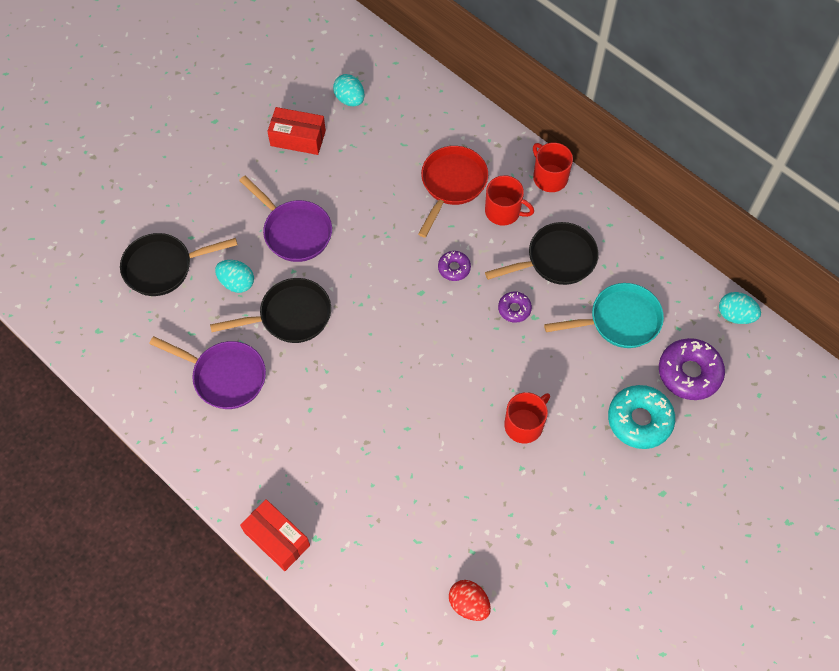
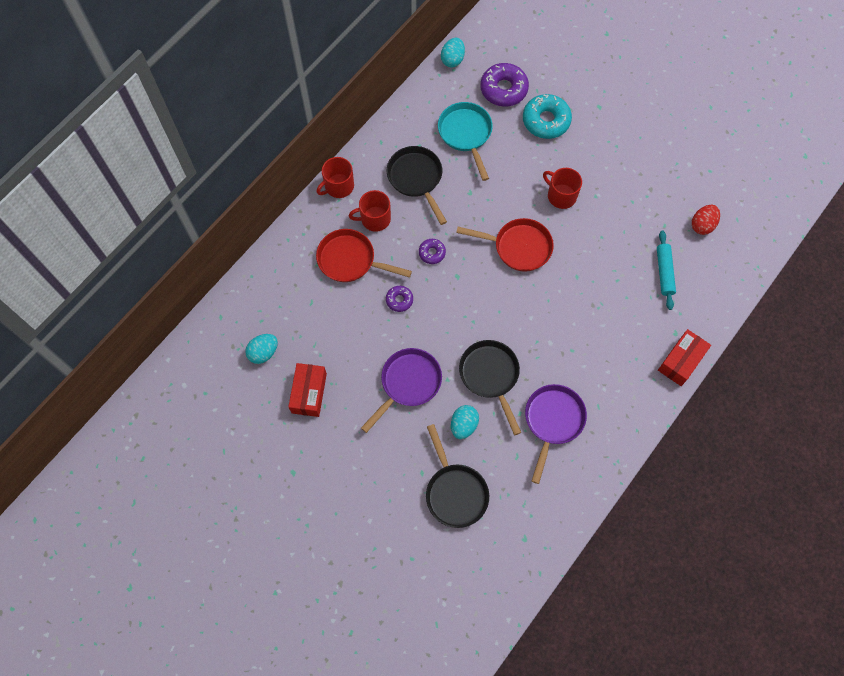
camera: 95 degrees left, 5 degrees up
(403, 539) = (664, 272): none -> turquoise rolling pin
(454, 365) = (518, 247): none -> red pan
(503, 211) = (374, 219): red mug -> red mug turned 120 degrees counterclockwise
(514, 309) = (464, 207): purple donut -> purple donut (399, 300)

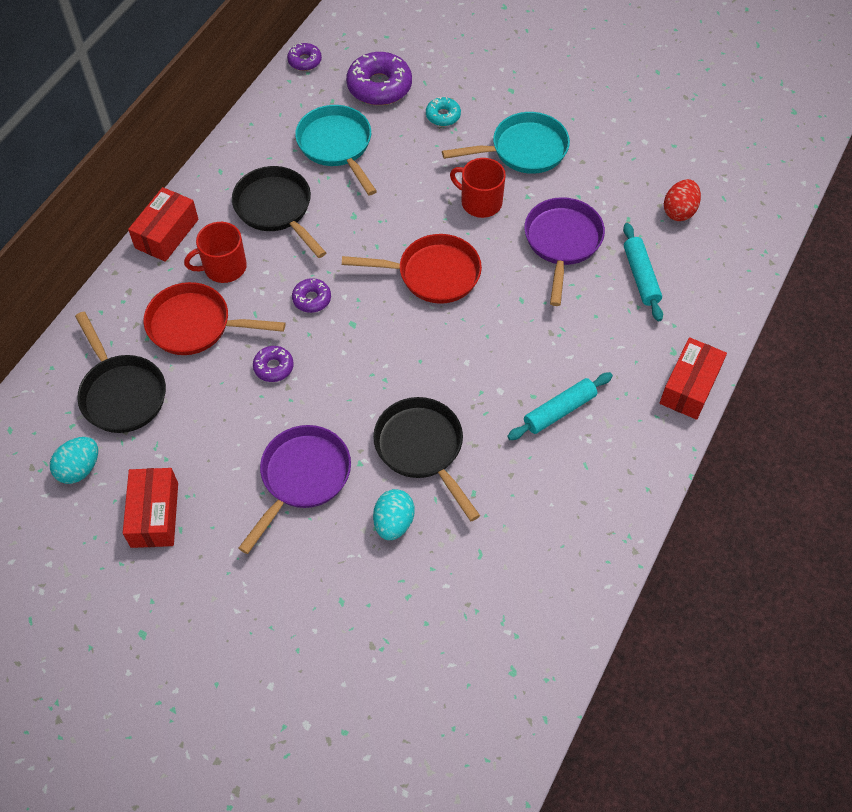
camera: 10 degrees left, 10 degrees down
(338, 186) = (167, 233): red mug -> red box
(452, 59) = (305, 61): turquoise egg -> purple donut
(455, 492) = (396, 621): black pan -> black pan (122, 393)
(546, 121) = (443, 116): turquoise donut -> turquoise donut, size x0.53
(553, 421) = (523, 496): purple pan -> purple pan (562, 242)
(588, 364) = (559, 411): none -> turquoise rolling pin
(599, 158) = (524, 150): none -> turquoise pan

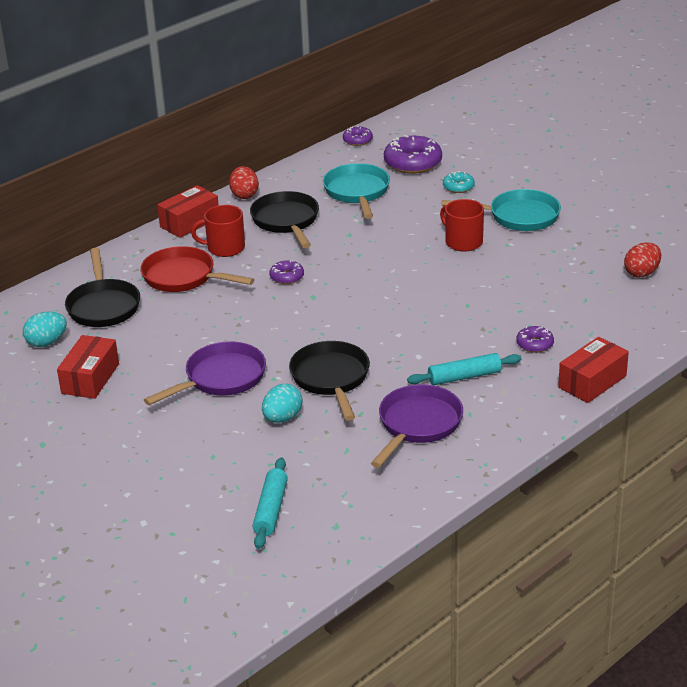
camera: 20 degrees right, 25 degrees down
(212, 175) = (244, 195): none -> red egg
(273, 367) = (233, 311): purple donut -> purple donut (534, 344)
(433, 274) = (398, 278): red pan -> none
(562, 242) = (523, 276): purple pan -> purple pan (417, 425)
(641, 276) = (584, 307): turquoise rolling pin -> turquoise rolling pin (271, 509)

